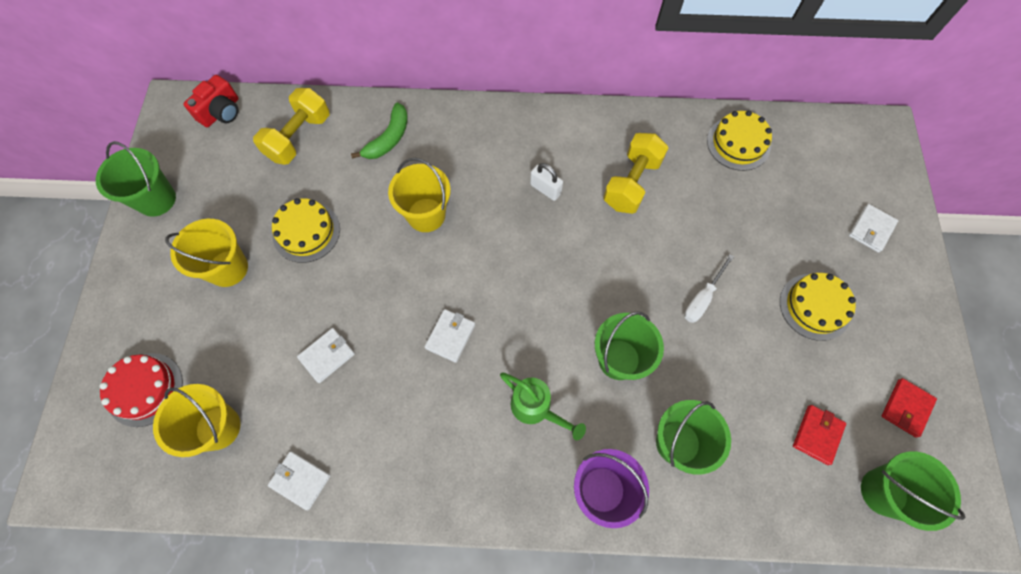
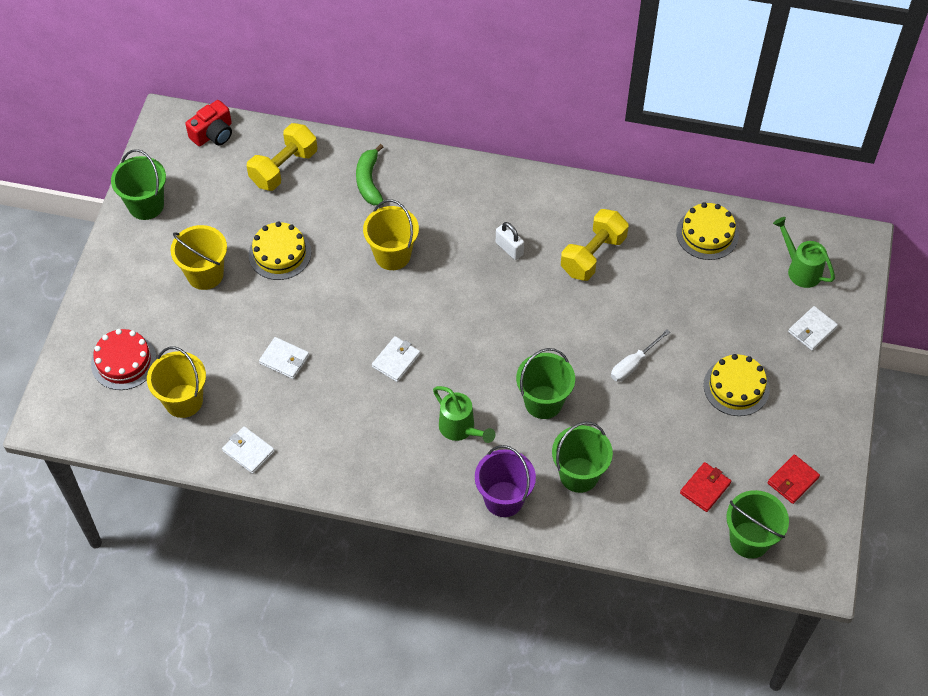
camera: 10 degrees right, 10 degrees down
(327, 356) = (284, 359): white wallet -> white wallet turned 60 degrees clockwise
(389, 138) = (369, 181): green banana -> green banana turned 135 degrees clockwise
(839, 166) = (800, 269): none -> green watering can

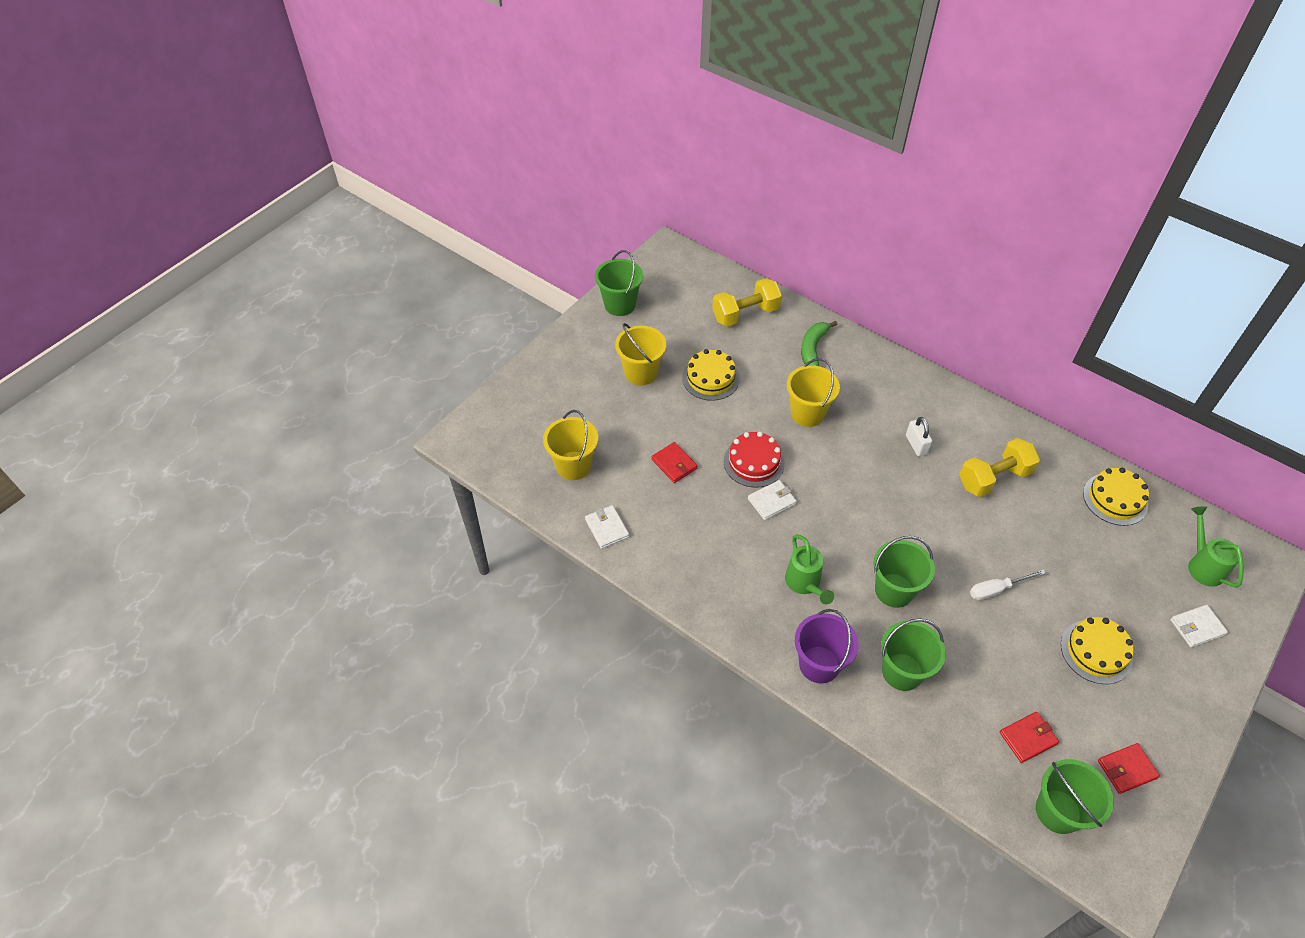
camera: 25 degrees right, 5 degrees down
(124, 361) = (541, 416): red cake -> red cake (754, 462)
(213, 134) = (700, 270): red camera -> none
(284, 359) = (674, 464): white wallet -> red wallet

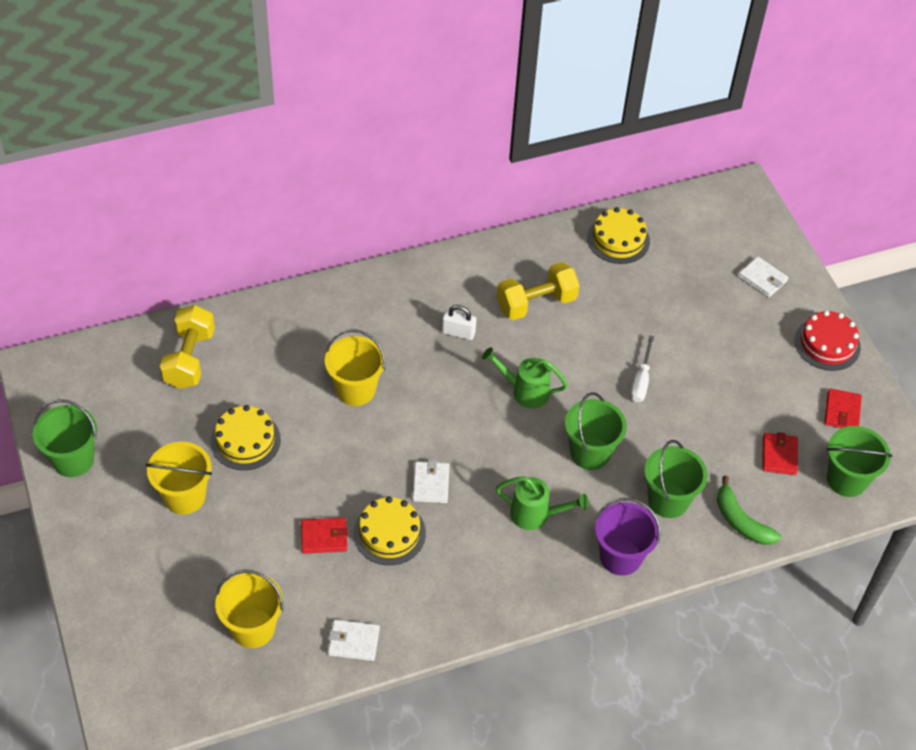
camera: 60 degrees left, 0 degrees up
(754, 462) = (376, 469): red cake -> red cake (827, 344)
(813, 348) = (282, 333): green banana -> green banana (741, 521)
(994, 478) = (536, 303): yellow dumbbell -> yellow dumbbell turned 60 degrees clockwise
(1096, 651) = (739, 357): yellow cake -> yellow cake (389, 533)
(1197, 627) = (762, 279): white wallet -> white wallet turned 60 degrees counterclockwise
(1202, 565) = (715, 233): green watering can -> green watering can (525, 391)

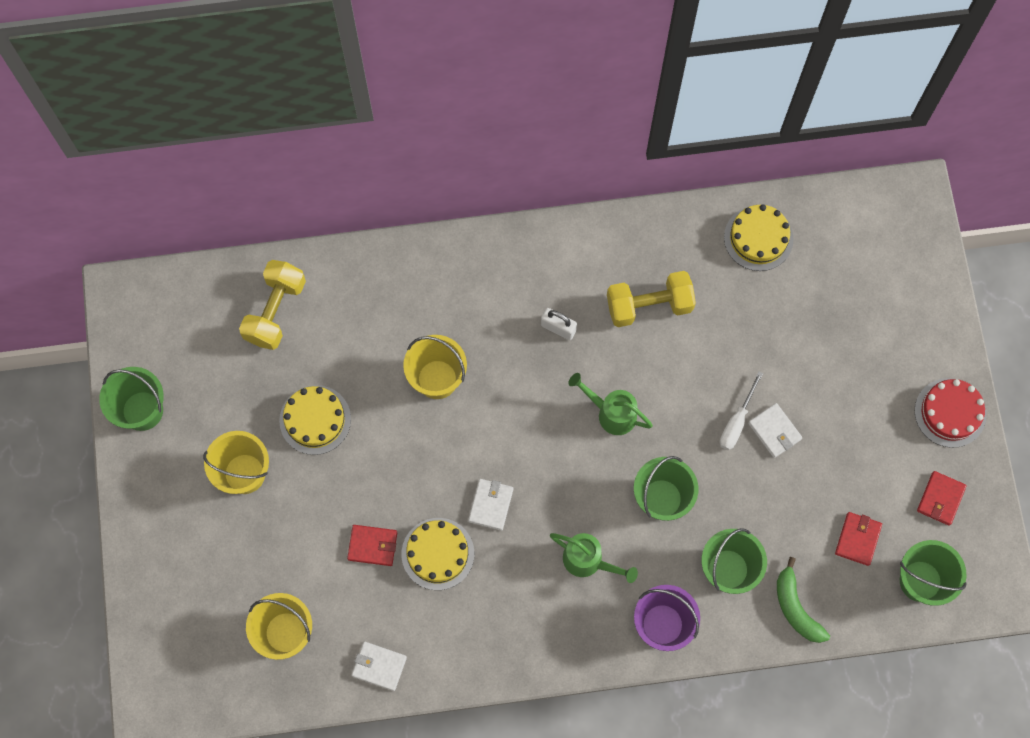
camera: 15 degrees right, 20 degrees up
(762, 279) = (903, 317): white wallet -> white wallet (774, 431)

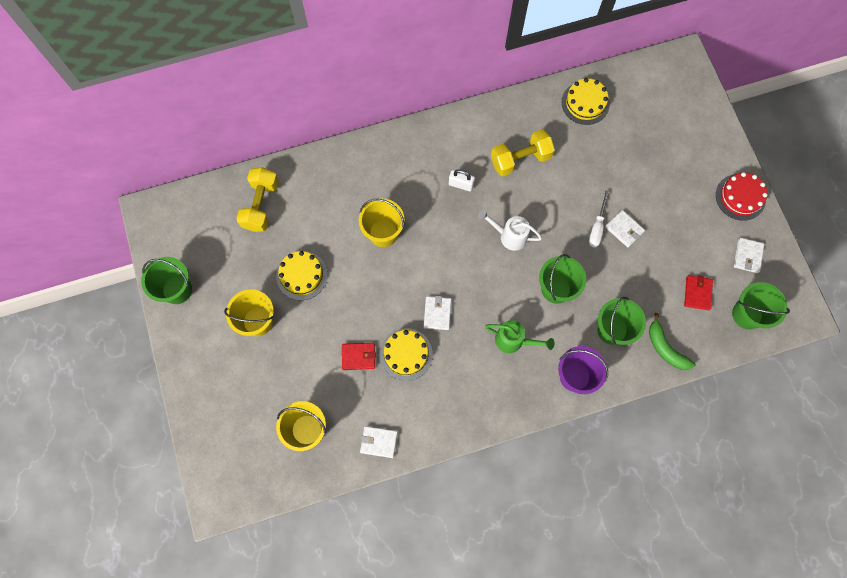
camera: 10 degrees left, 0 degrees up
(611, 413) = (509, 236): green watering can -> white watering can
(940, 499) = (747, 256): red wallet -> white wallet

